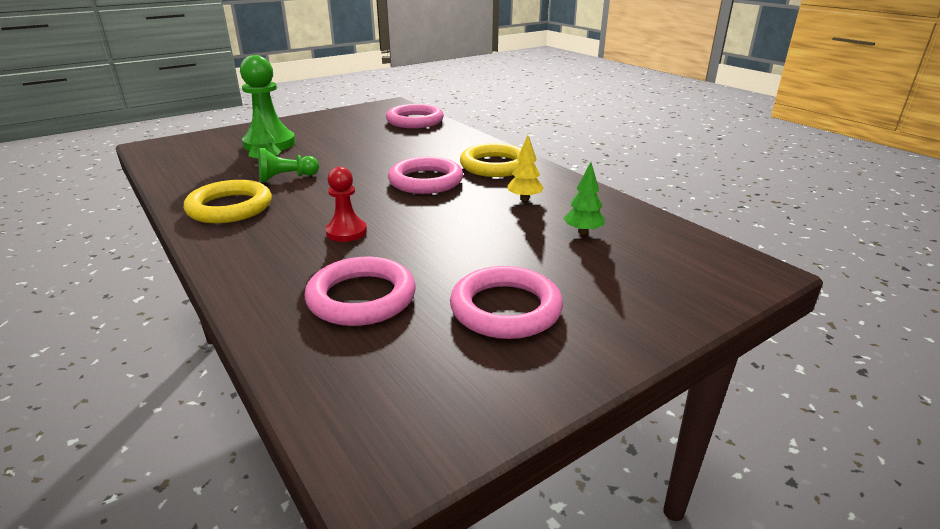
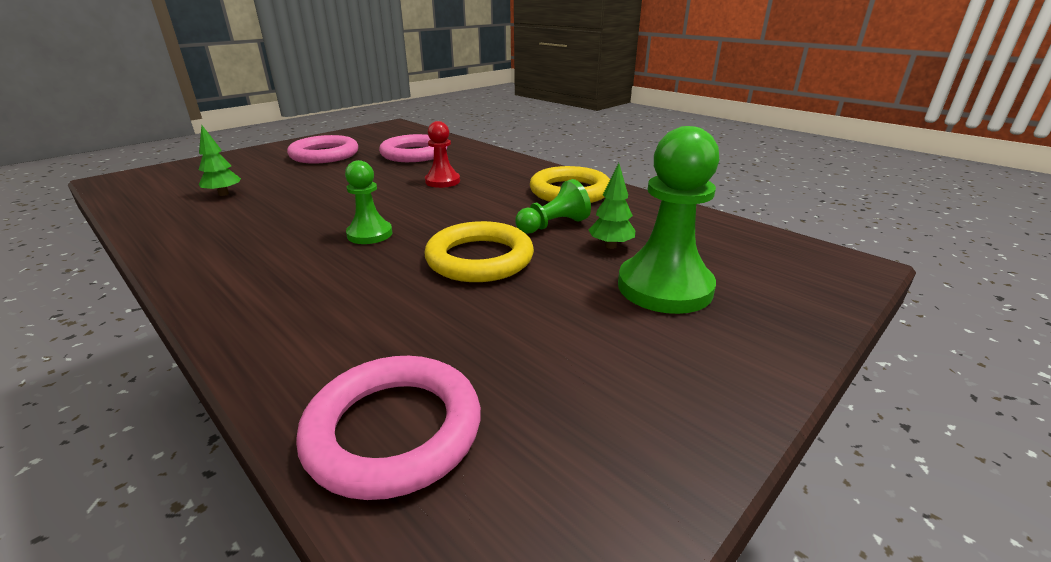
camera: 170 degrees right, 0 degrees up
(425, 181) = (370, 234): pink ring -> green pawn
(495, 165) = (255, 268): yellow ring -> yellow ring (480, 258)
(524, 199) = (253, 220): yellow tree -> none

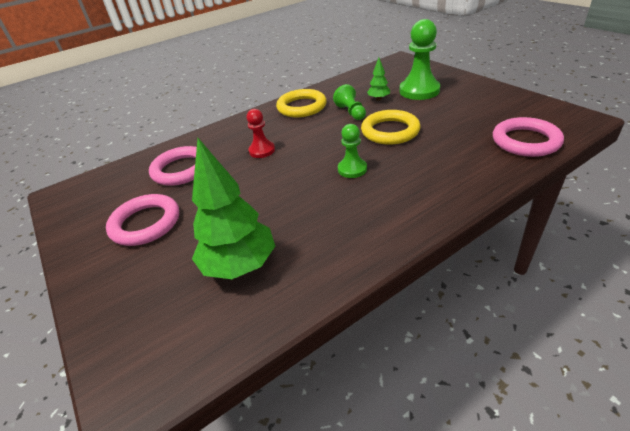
camera: 75 degrees left, 10 degrees up
(223, 194) = (240, 266): green tree -> green tree, size x2.13

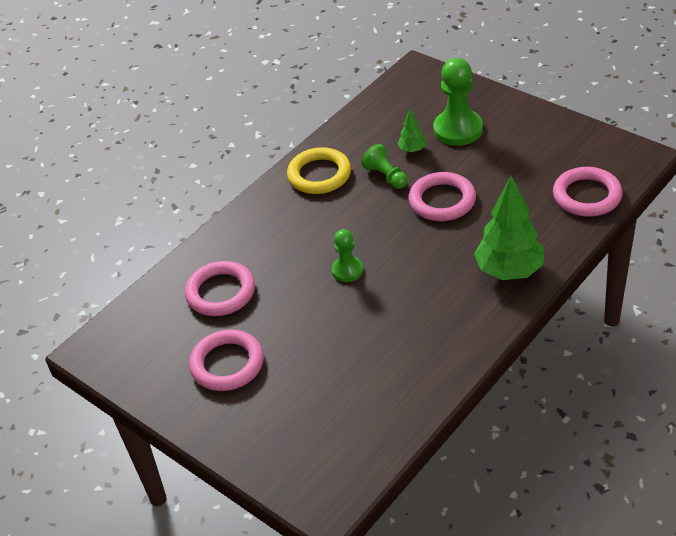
camera: 15 degrees left, 5 degrees up
(240, 266) = (354, 386): green tree -> green tree (509, 271)
(262, 150) = (303, 251): red pawn -> none
(352, 169) = (418, 260): green pawn -> green pawn (347, 270)
(390, 131) = (442, 201): yellow ring -> pink ring

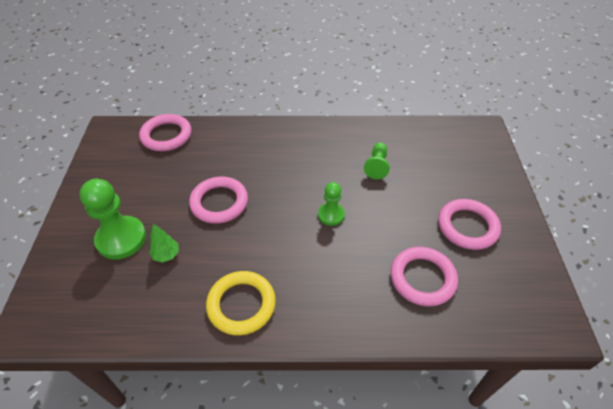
camera: 135 degrees left, 5 degrees up
(386, 176) = (213, 253): green pawn -> green pawn (377, 166)
(509, 271) = (263, 139): green tree -> none

